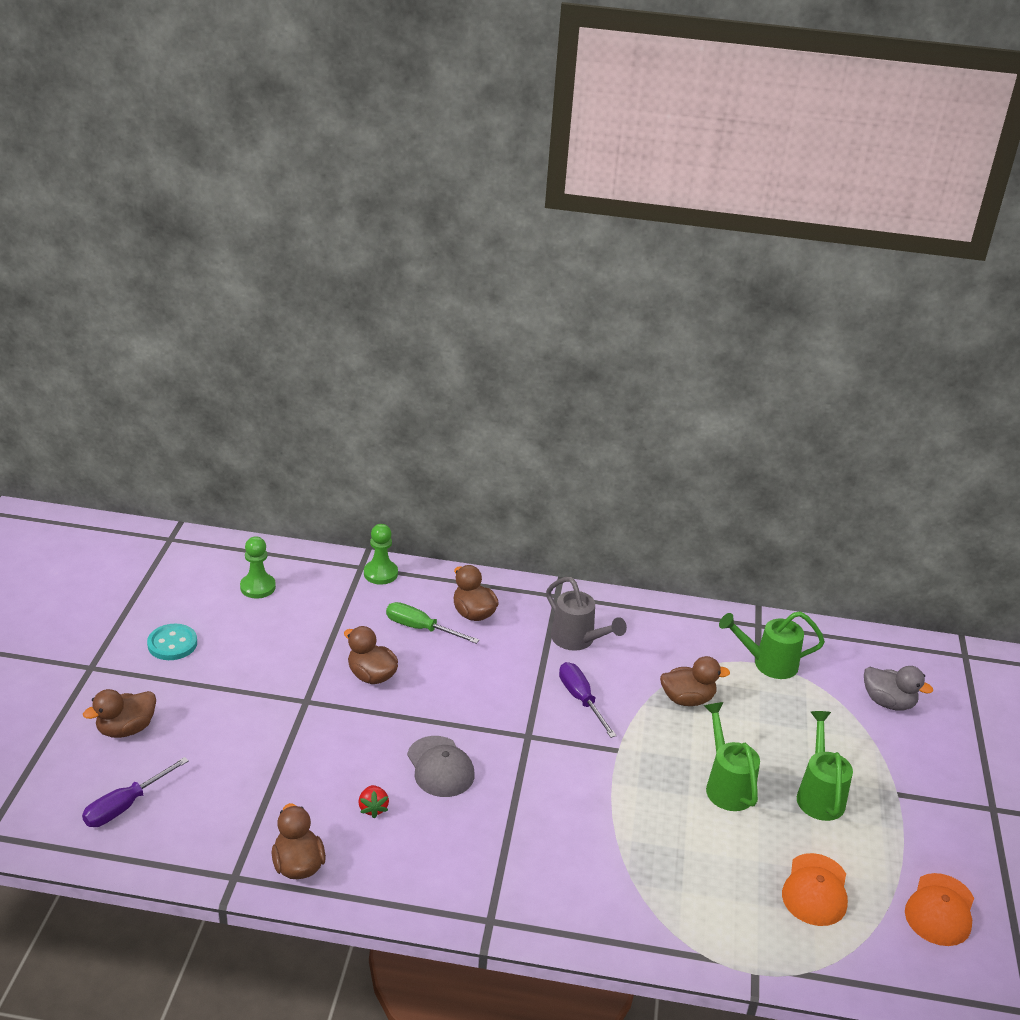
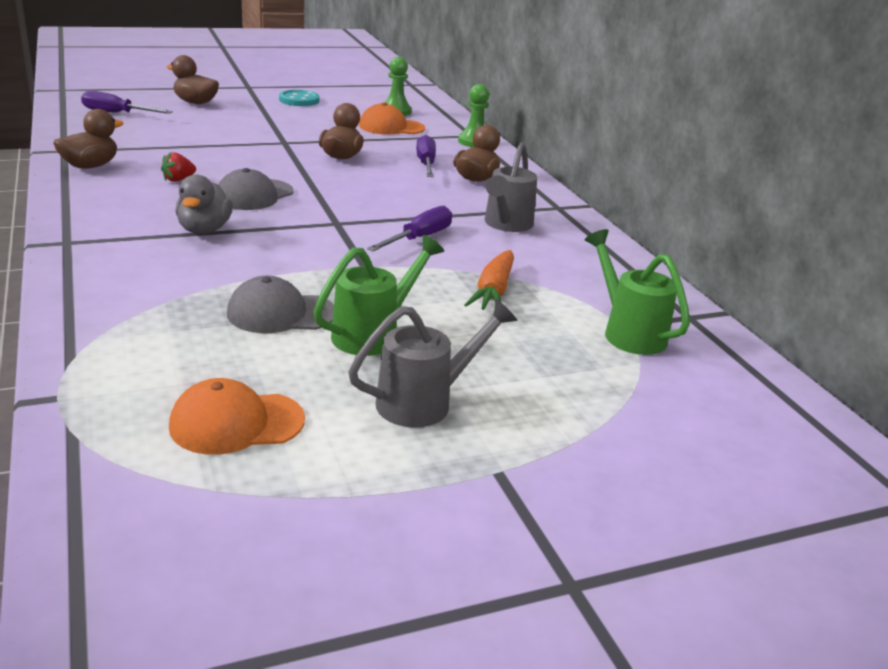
camera: 60 degrees right, 5 degrees down
(420, 628) = (426, 164): green screwdriver -> purple screwdriver
(678, 823) = (281, 313): none -> grey cap
(687, 699) = (493, 291): brown duck -> orange carrot
(819, 795) = (424, 402): green watering can -> grey watering can
(888, 702) = (686, 437): grey duck -> grey duck (204, 230)
(940, 910) = (274, 549): orange cap -> orange cap (391, 127)

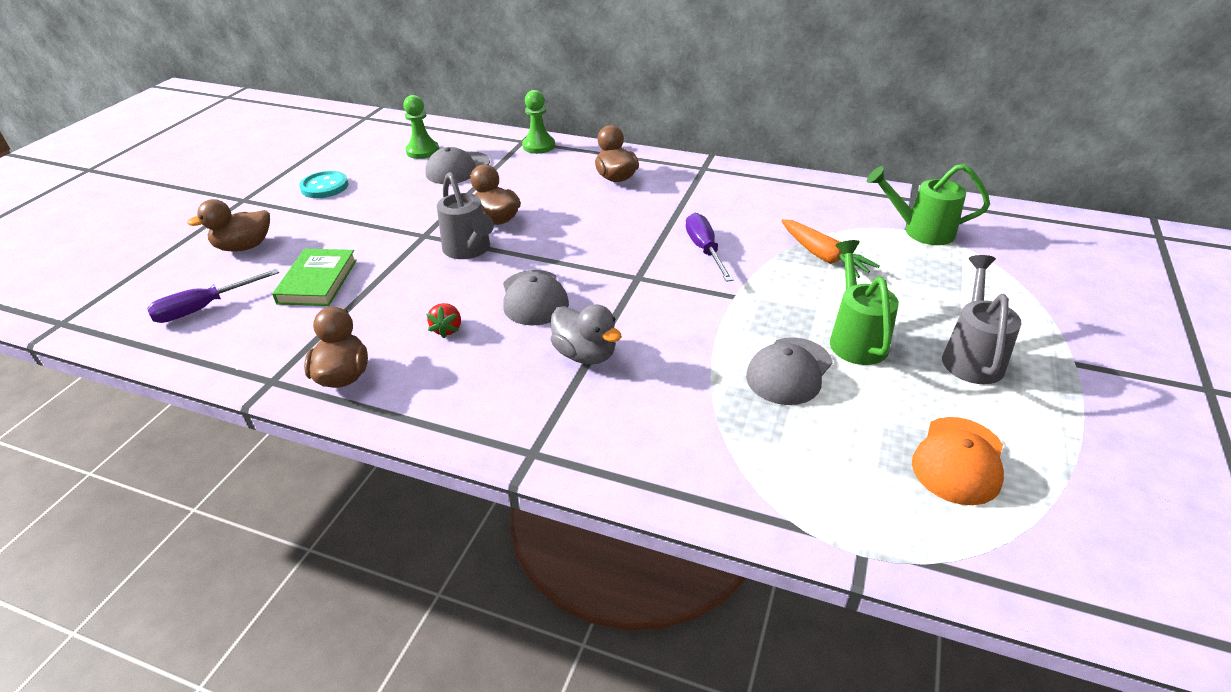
camera: 45 degrees left, 10 degrees up
(184, 130) = (317, 281): none -> green book
(391, 127) = (457, 168): orange cap -> grey cap
(426, 164) = (560, 186): purple screwdriver -> none
(506, 225) = (715, 202): grey watering can -> grey watering can (469, 250)

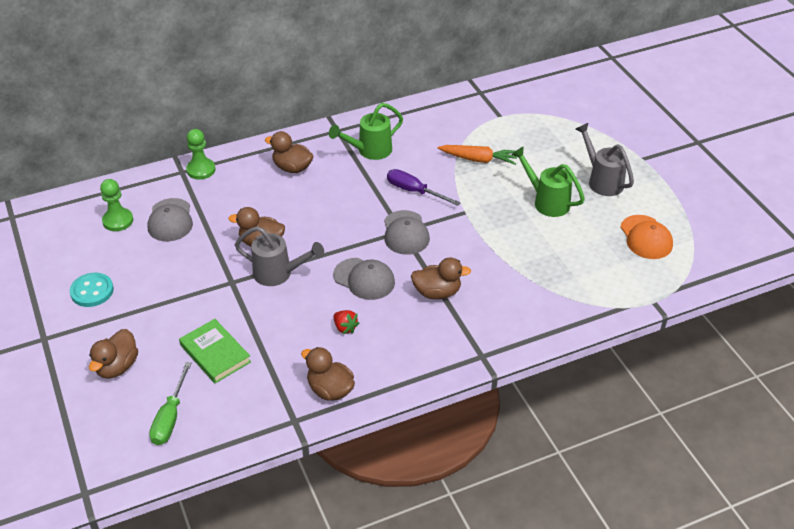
camera: 45 degrees left, 5 degrees up
(204, 308) = (170, 417): purple screwdriver -> green screwdriver
(585, 354) = (437, 292): grey duck -> brown duck
(789, 371) = (539, 238): grey cap -> grey cap (405, 233)
(921, 231) = (507, 114): green watering can -> green watering can (370, 151)

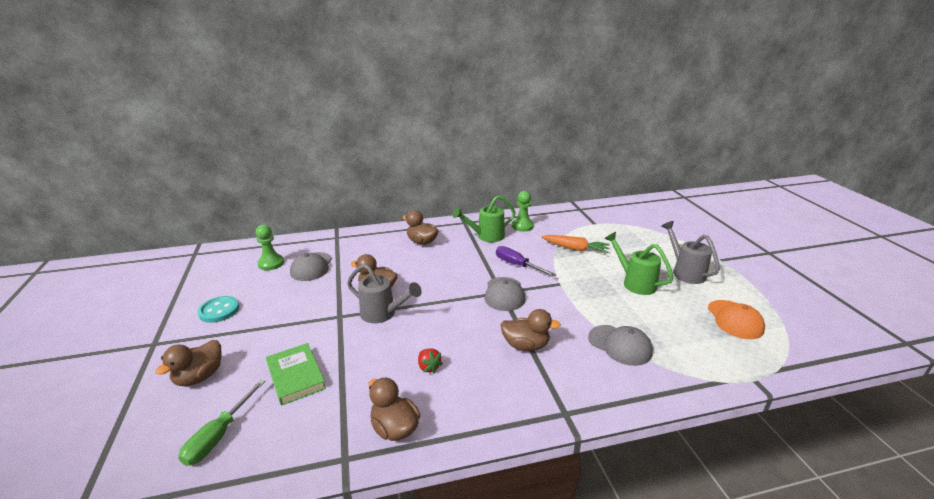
camera: 10 degrees right, 15 degrees down
(201, 170) = (351, 237): green pawn -> green pawn (522, 226)
(364, 279) = (458, 326): grey cap -> grey cap (620, 345)

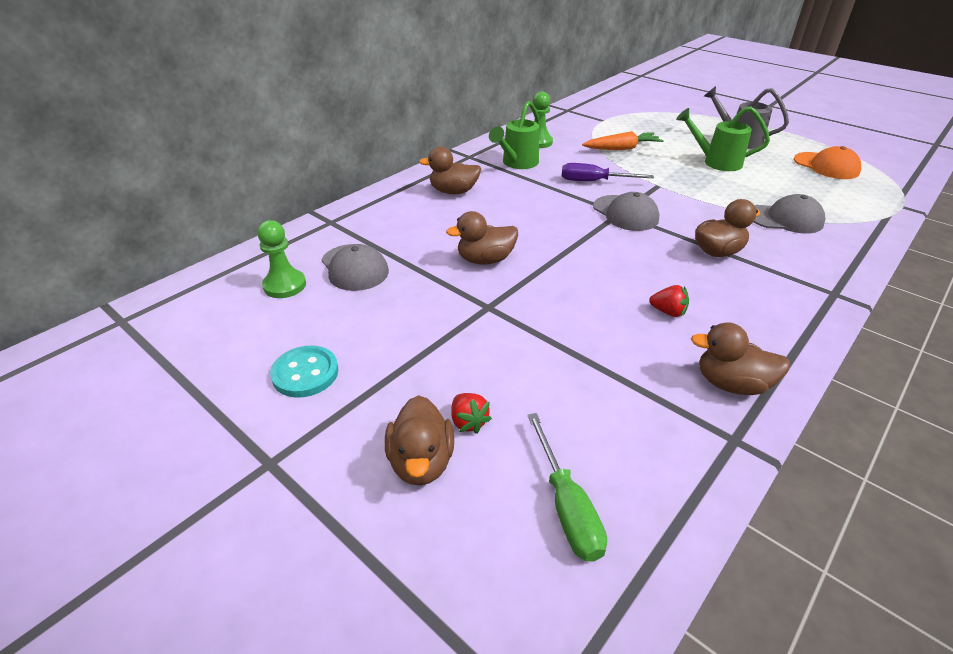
camera: 35 degrees left, 10 degrees up
(243, 370) = (468, 422): none -> red strawberry
(296, 376) = (546, 393): green book -> none
(383, 314) = (535, 283): grey watering can -> none

